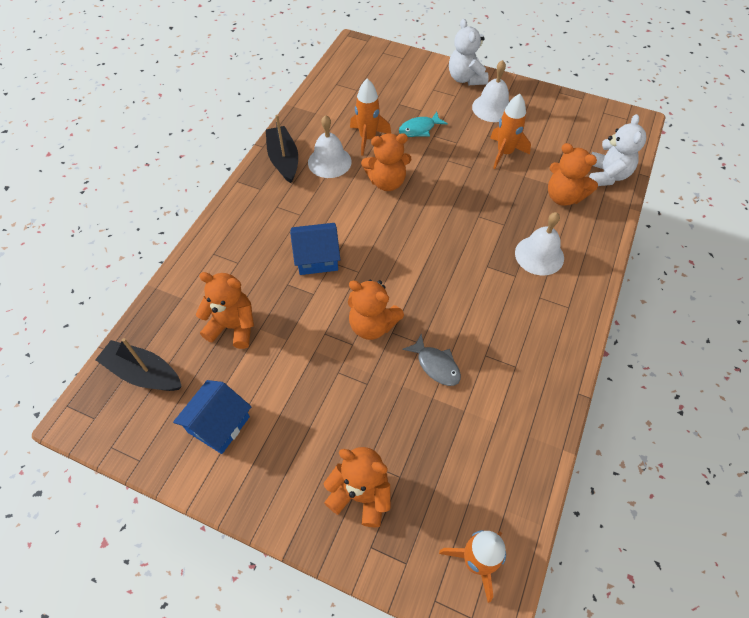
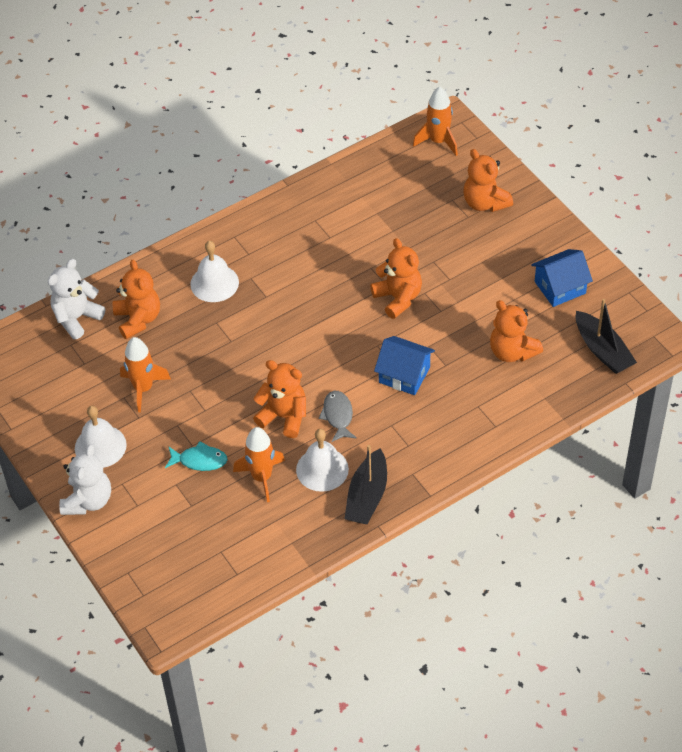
camera: 145 degrees left, 5 degrees down
(436, 365) = (372, 248): grey fish -> grey fish (338, 416)

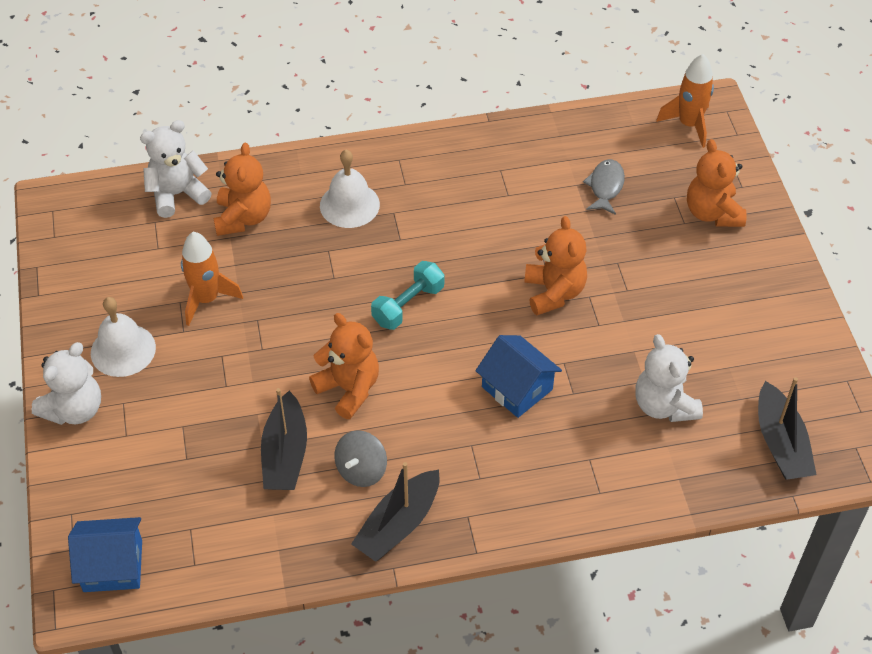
camera: 20 degrees right, 0 degrees up
(199, 460) = (224, 407): turquoise fish -> none
(262, 477) = (285, 454): orange rocket -> black boat
(296, 342) = (408, 305): none -> turquoise dumbbell
(322, 469) = (361, 470): white bell -> grey spinning top
(338, 416) = (413, 410): grey fish -> grey fish (605, 187)
(512, 352) = (664, 405): orange teddy bear -> white teddy bear
(560, 287) = (760, 345): blue house -> blue house (113, 566)

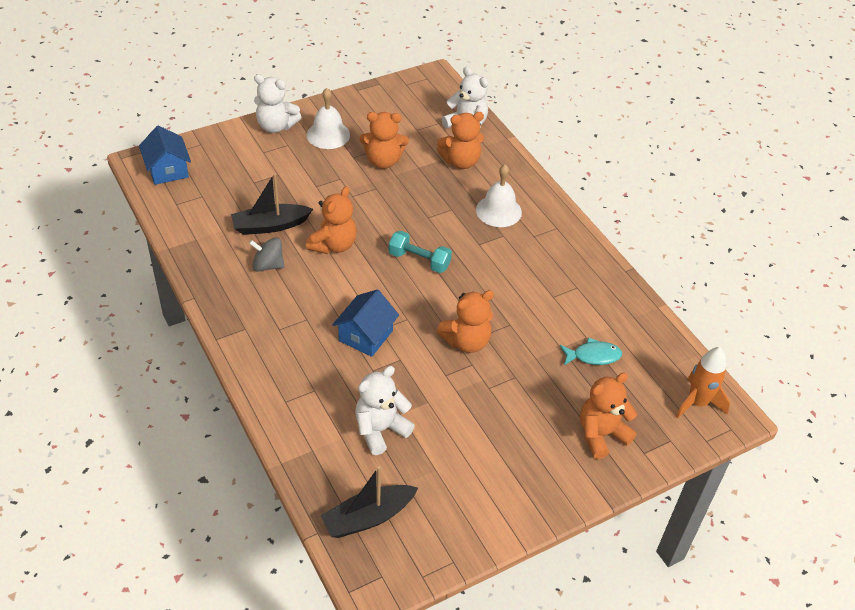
camera: 70 degrees right, 5 degrees down
(206, 299) = (383, 161): orange rocket -> orange teddy bear
(398, 524) = (229, 293): black boat -> none
(605, 187) = (593, 356): grey fish -> turquoise fish

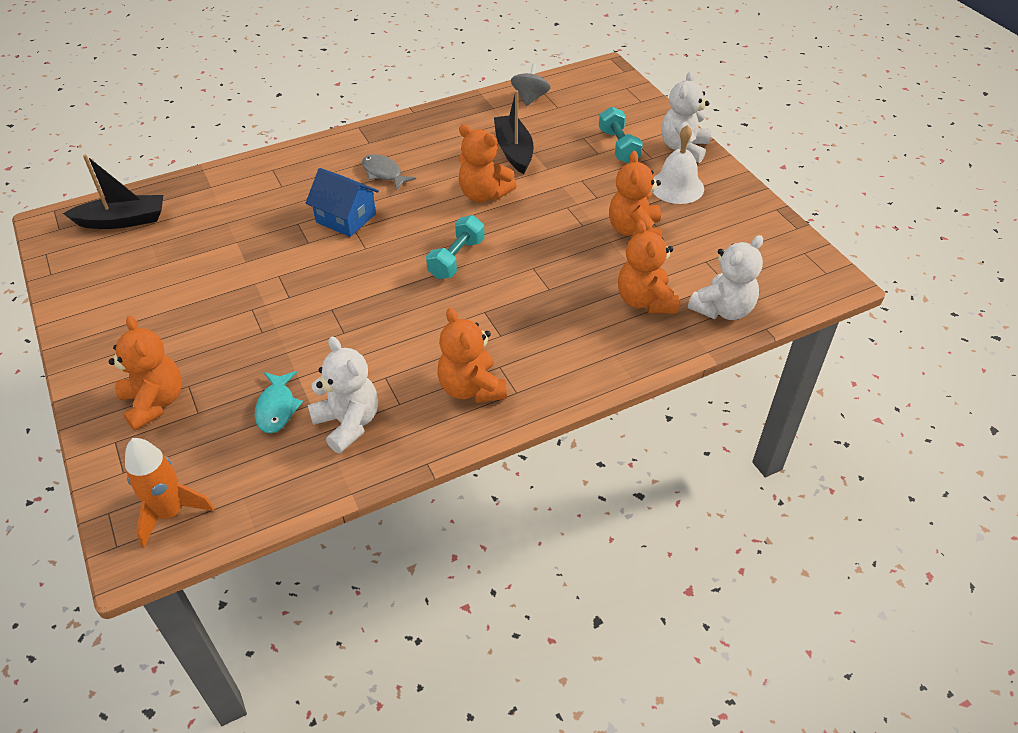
camera: 95 degrees right, 0 degrees up
(167, 170) = (595, 85): blue house -> none
(268, 265) = (454, 152): grey spinning top -> grey spinning top (530, 98)
(269, 162) = (618, 146): none -> turquoise dumbbell
(298, 313) = (384, 173): none -> grey fish
(368, 517) = (123, 220): black boat -> black boat turned 105 degrees clockwise
(380, 430) = (220, 228): white teddy bear -> white teddy bear (348, 423)
(466, 341) = (323, 293): orange teddy bear -> orange teddy bear (471, 388)
(498, 211) = (548, 333): white bell -> none

